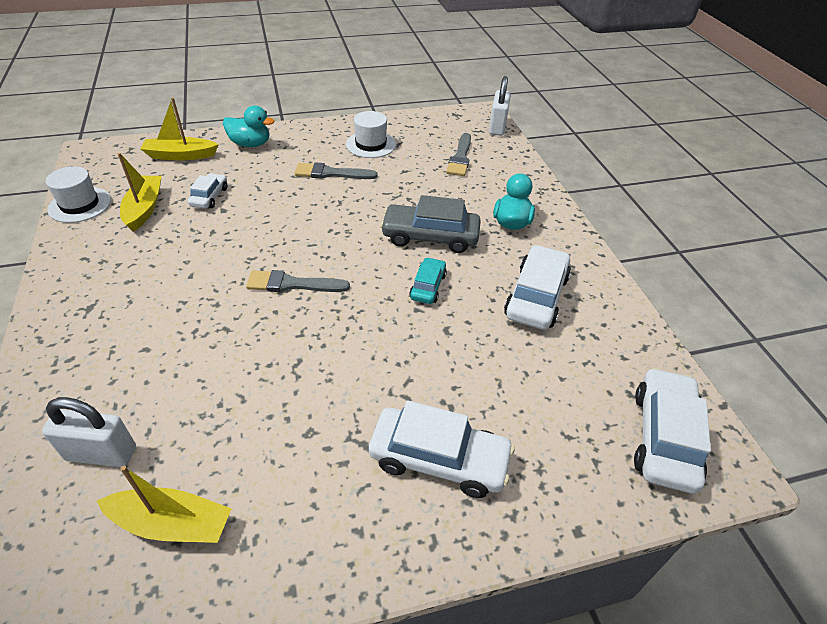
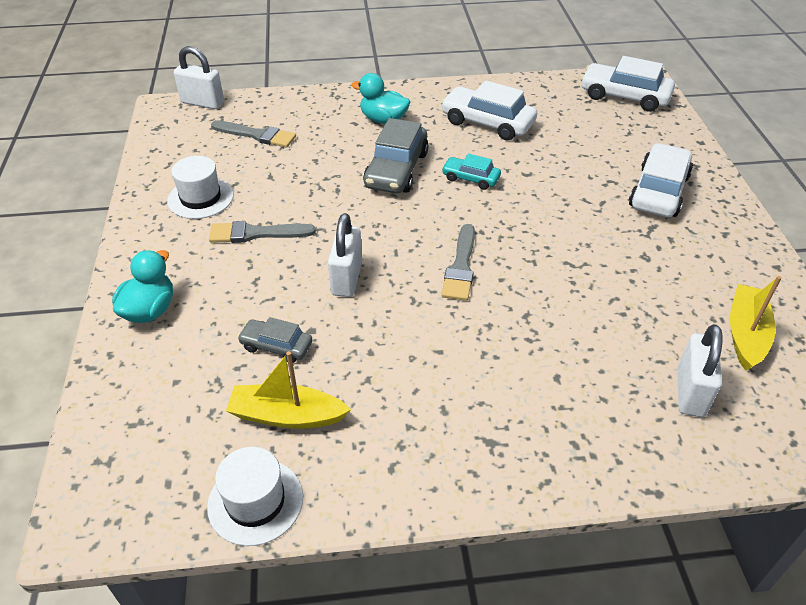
camera: 80 degrees left, 0 degrees up
(180, 155) = (150, 389): yellow boat -> none
(209, 197) = (276, 346): white car -> grey car
(279, 221) = (346, 278): none -> white padlock
(331, 173) = (256, 233): grey brush -> grey brush turned 75 degrees clockwise

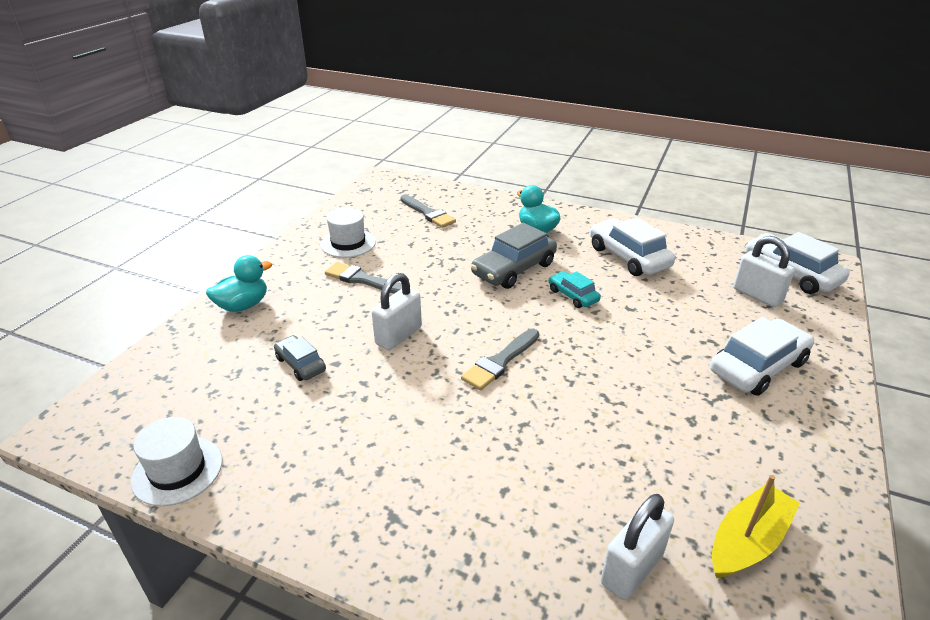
camera: 30 degrees right, 10 degrees down
(202, 103) = (410, 182): white padlock -> white padlock (757, 295)
(287, 415) = (259, 418): yellow boat -> none

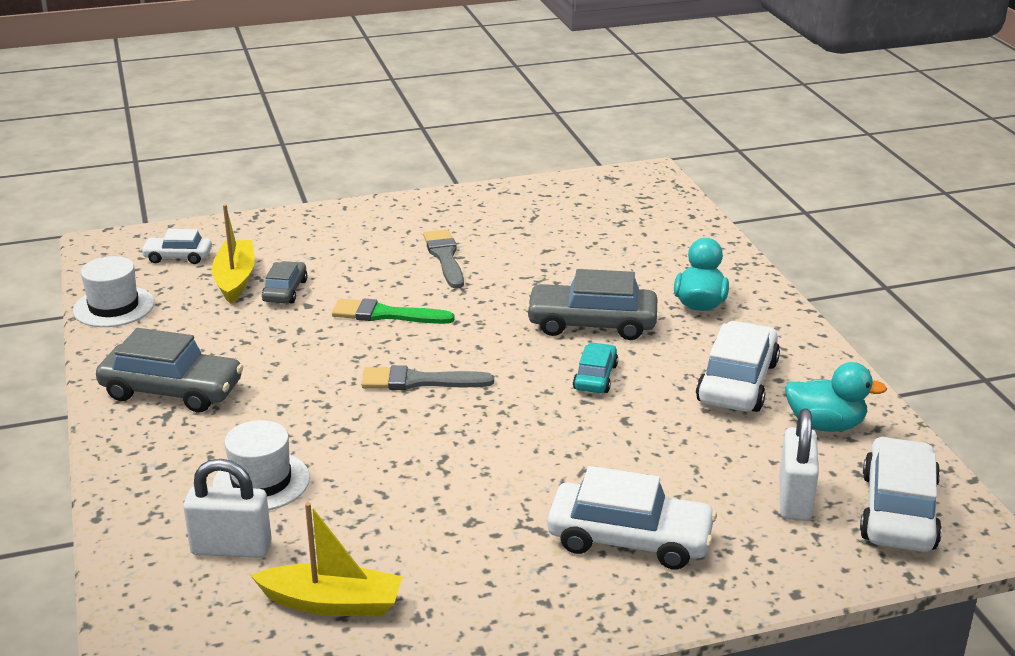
camera: 50 degrees right, 5 degrees down
(161, 394) = (178, 257): none -> white car
(243, 305) = (325, 226): turquoise duck -> turquoise duck (825, 425)
(245, 380) = (235, 279): none -> yellow boat
(348, 243) = (494, 220): white hat -> white hat (261, 481)
(360, 496) = (172, 391): none -> grey car
(398, 335) = (386, 314): white padlock -> green brush
(428, 213) = (622, 231): grey brush -> none

